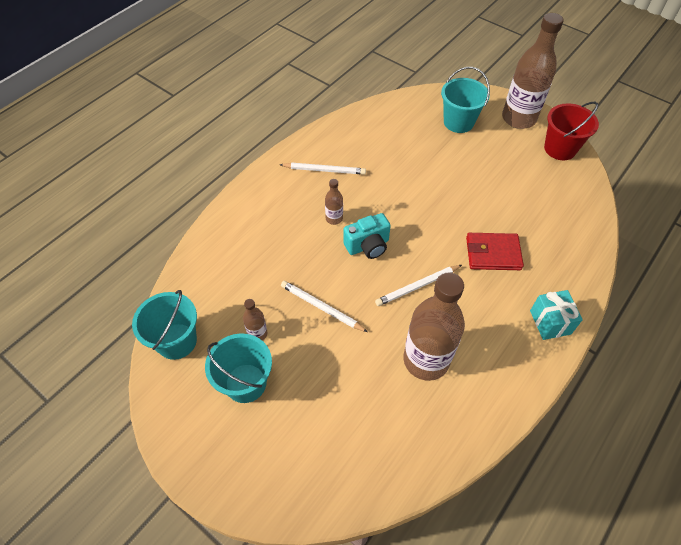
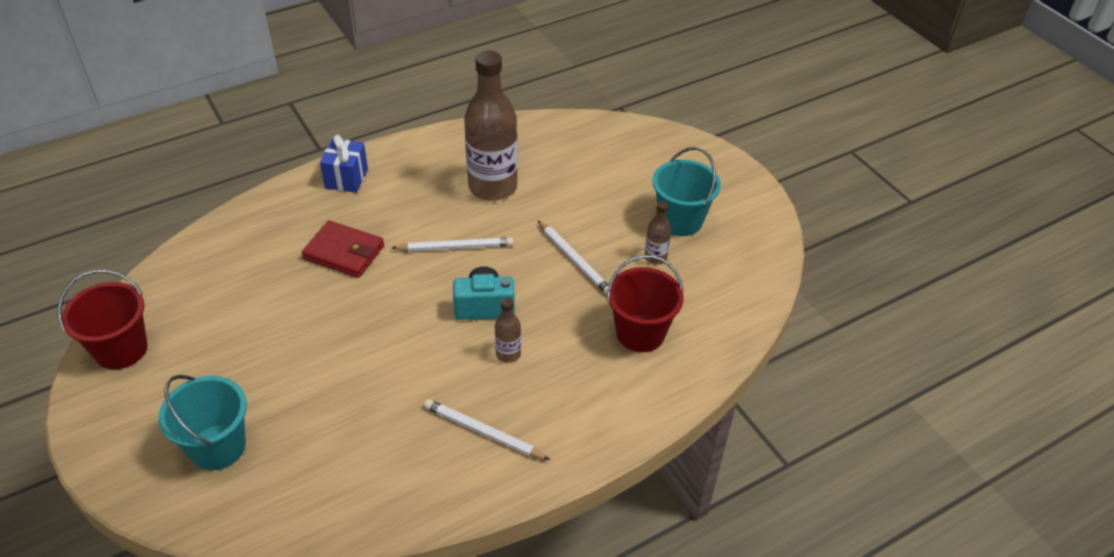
camera: 160 degrees left, 10 degrees down
(177, 341) = (747, 276): turquoise bucket -> none
(250, 262) = (640, 333): none -> red bucket
(518, 118) = (121, 420): brown bottle -> none
(550, 322) = (346, 178): turquoise gift -> blue gift

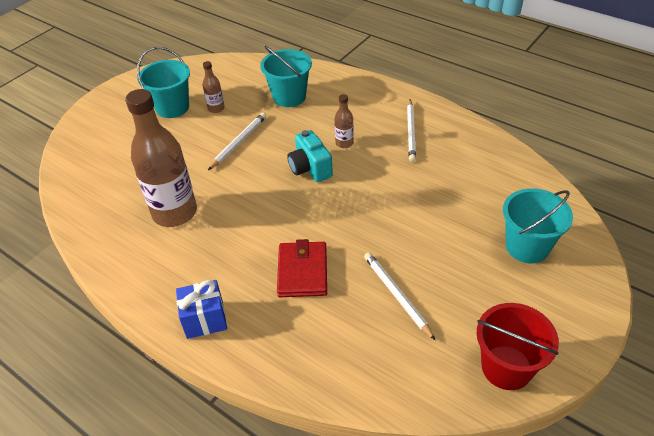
camera: 110 degrees left, 0 degrees up
(455, 247) = (259, 206): white pencil -> white pencil (397, 295)
(640, 333) = (289, 97): red bucket -> turquoise bucket

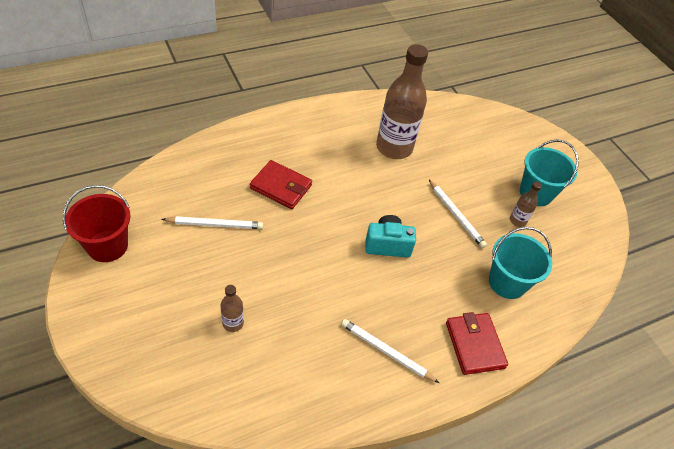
camera: 110 degrees right, 5 degrees up
(205, 319) = (284, 127): blue gift -> none
(344, 143) = (405, 287): brown bottle -> brown bottle (233, 323)
(361, 96) = (474, 345): none -> red wallet
(527, 246) = (179, 338): turquoise bucket -> none

